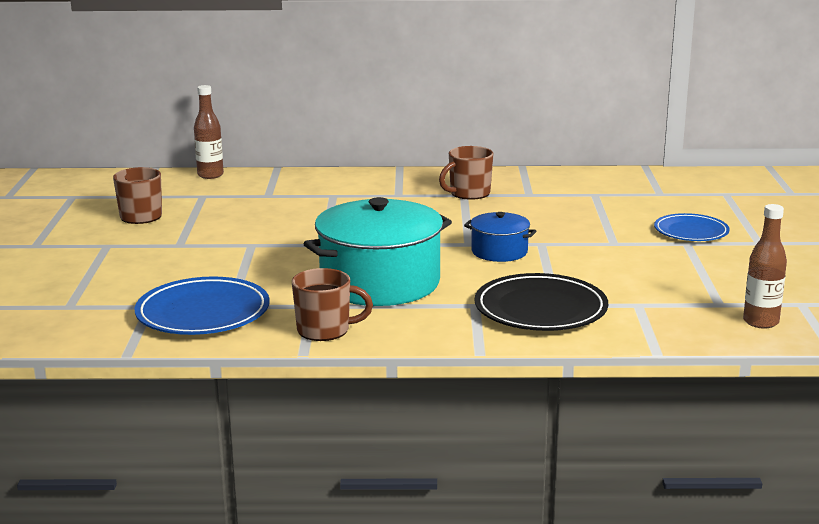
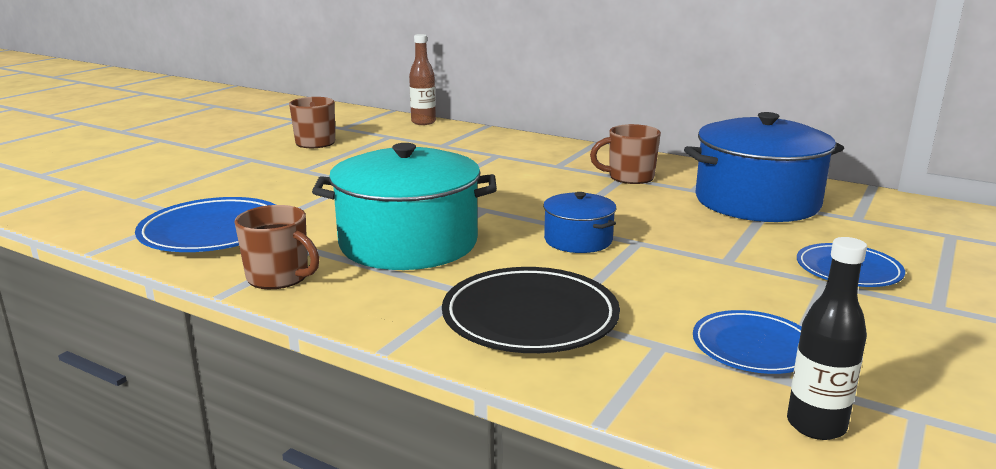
camera: 30 degrees right, 0 degrees up
(583, 194) = (757, 201): none -> blue pot
(688, 292) = (753, 347): none -> blue plate
(760, 322) = (816, 425): brown bottle -> black bottle

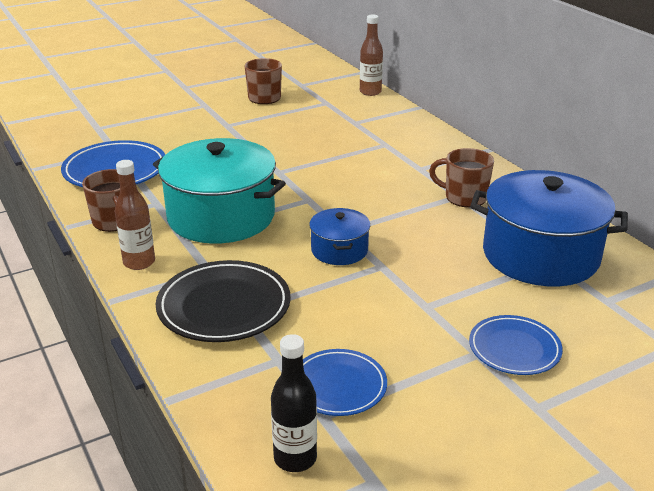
camera: 30 degrees right, 10 degrees up
(367, 306) = (139, 262): none -> brown bottle

